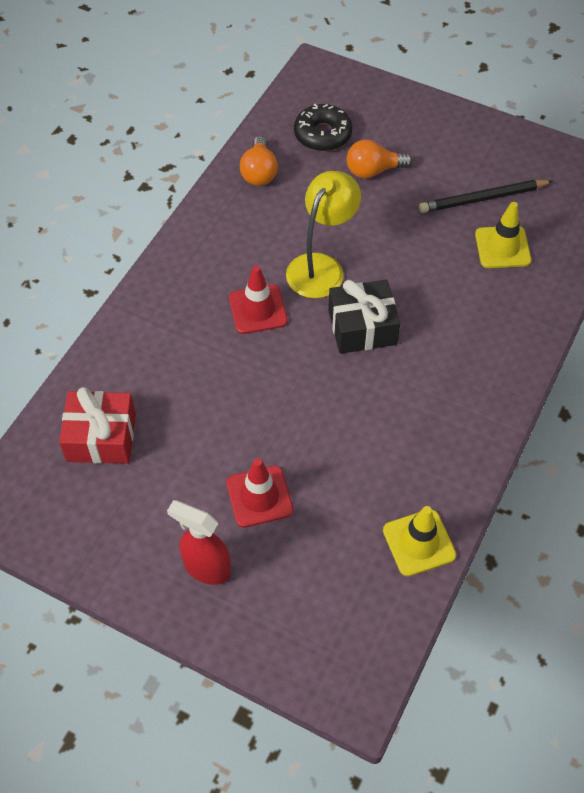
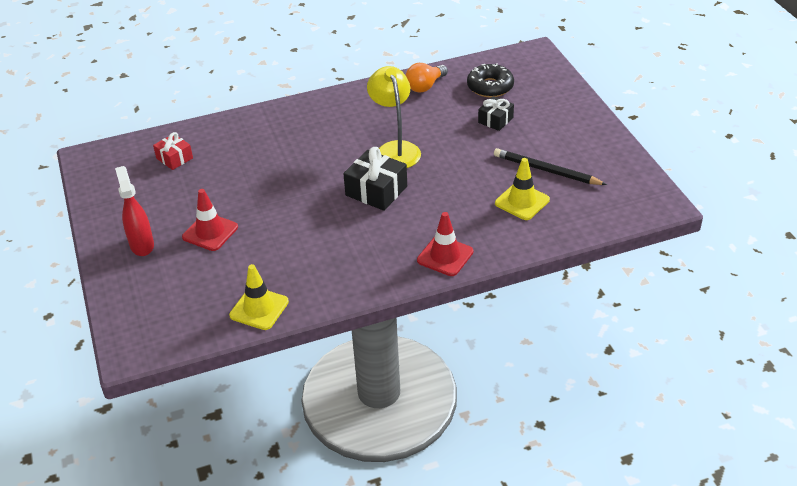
camera: 45 degrees right, 15 degrees down
(101, 437) = (174, 158): red gift -> red gift, size x0.62
(258, 309) = (331, 149): red traffic cone -> red traffic cone (445, 256)
(321, 267) = (395, 149): yellow lamp -> yellow lamp turned 90 degrees counterclockwise
(373, 171) = (495, 120): orange light bulb -> black gift

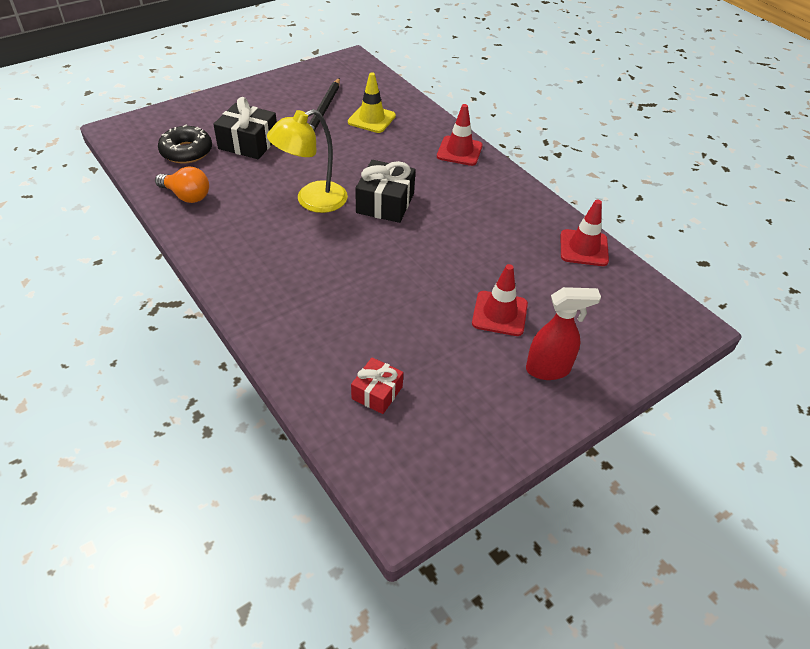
camera: 110 degrees left, 5 degrees up
(142, 245) = (548, 369): red spray bottle -> red spray bottle turned 150 degrees counterclockwise
(259, 308) = (583, 248): yellow traffic cone -> red traffic cone
(495, 120) = (248, 143): black gift -> black gift, size x1.61

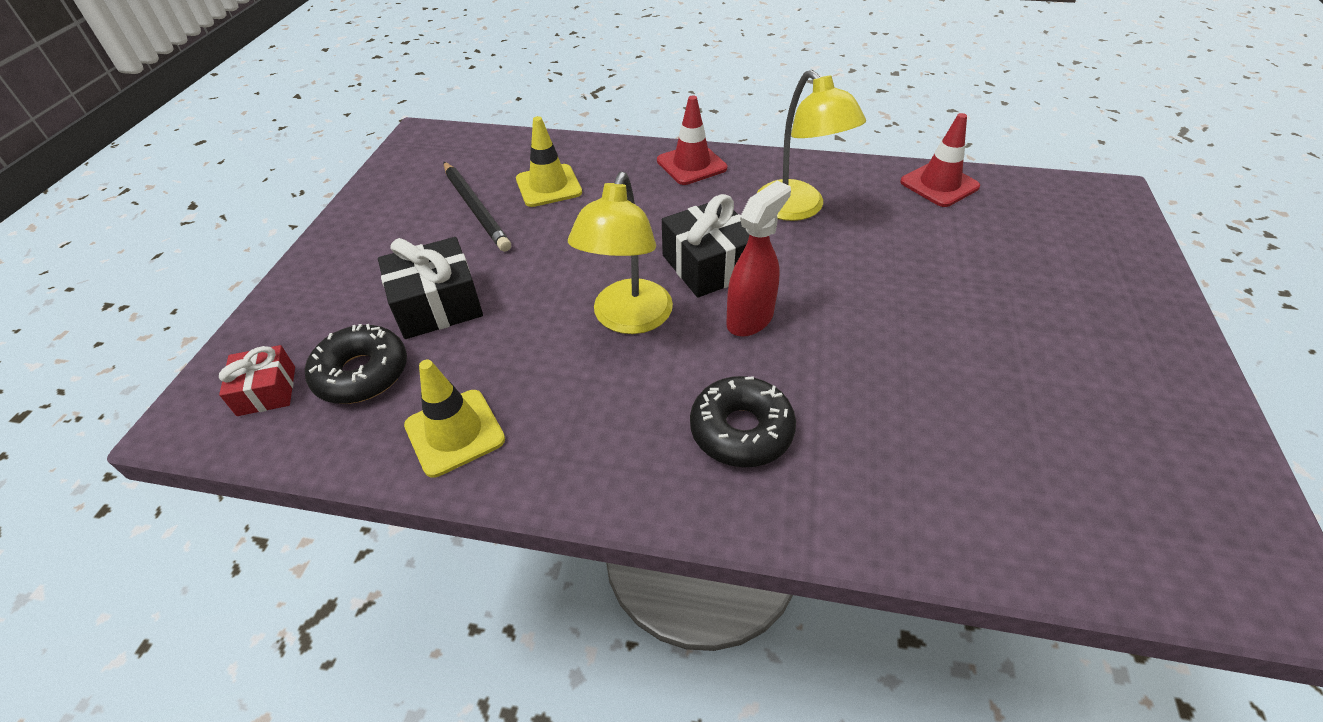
camera: 40 degrees left, 0 degrees up
(187, 196) = (454, 432): orange light bulb -> yellow traffic cone
(286, 274) = (741, 430): none -> black donut
(377, 393) = (1048, 481): red gift -> red gift (267, 391)
(476, 207) = (798, 209): none -> yellow lamp
(499, 313) = (989, 297): red traffic cone -> none
(548, 369) = (1109, 317): red spray bottle -> red spray bottle (750, 319)

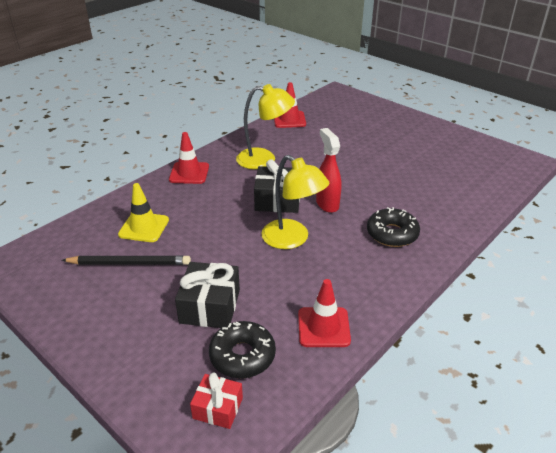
camera: 60 degrees left, 10 degrees down
(454, 432) = (323, 327): yellow traffic cone -> red traffic cone

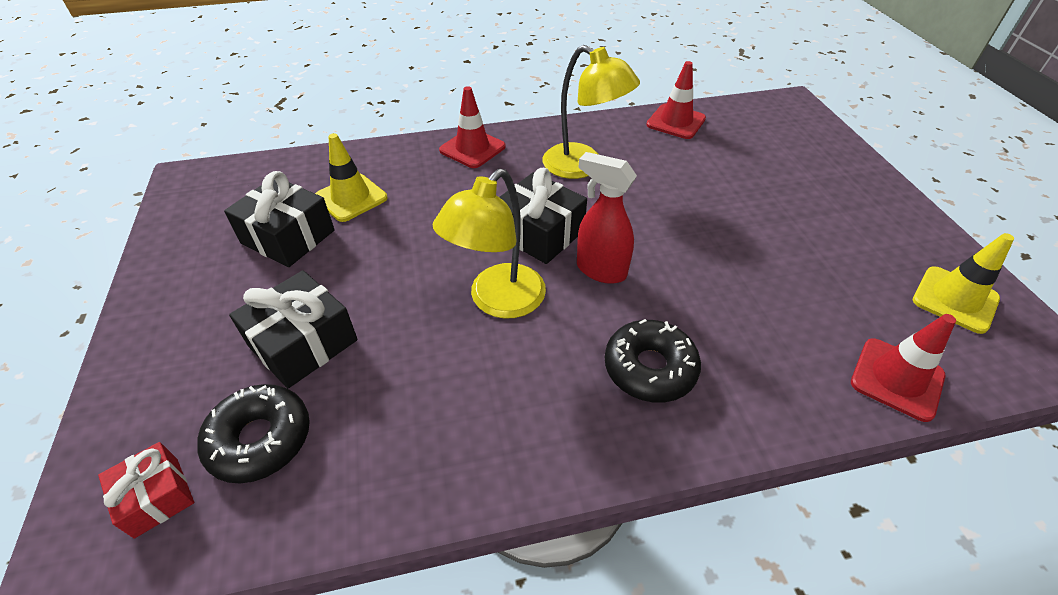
camera: 35 degrees right, 10 degrees up
(129, 263) = (288, 237): black pencil -> black gift
(292, 239) = (497, 301): yellow lamp -> yellow lamp turned 45 degrees clockwise
(323, 327) = (395, 464): red traffic cone -> red traffic cone (897, 379)
(327, 204) = (600, 270): red spray bottle -> red spray bottle turned 75 degrees counterclockwise
(479, 154) = (955, 299): none -> yellow traffic cone

